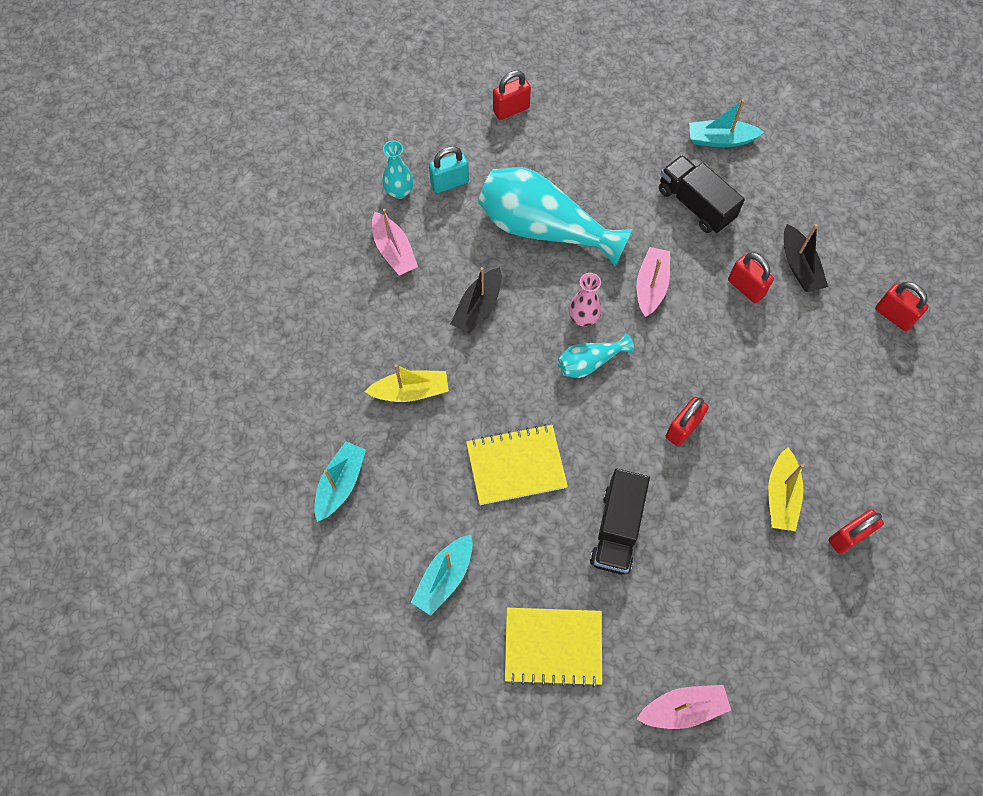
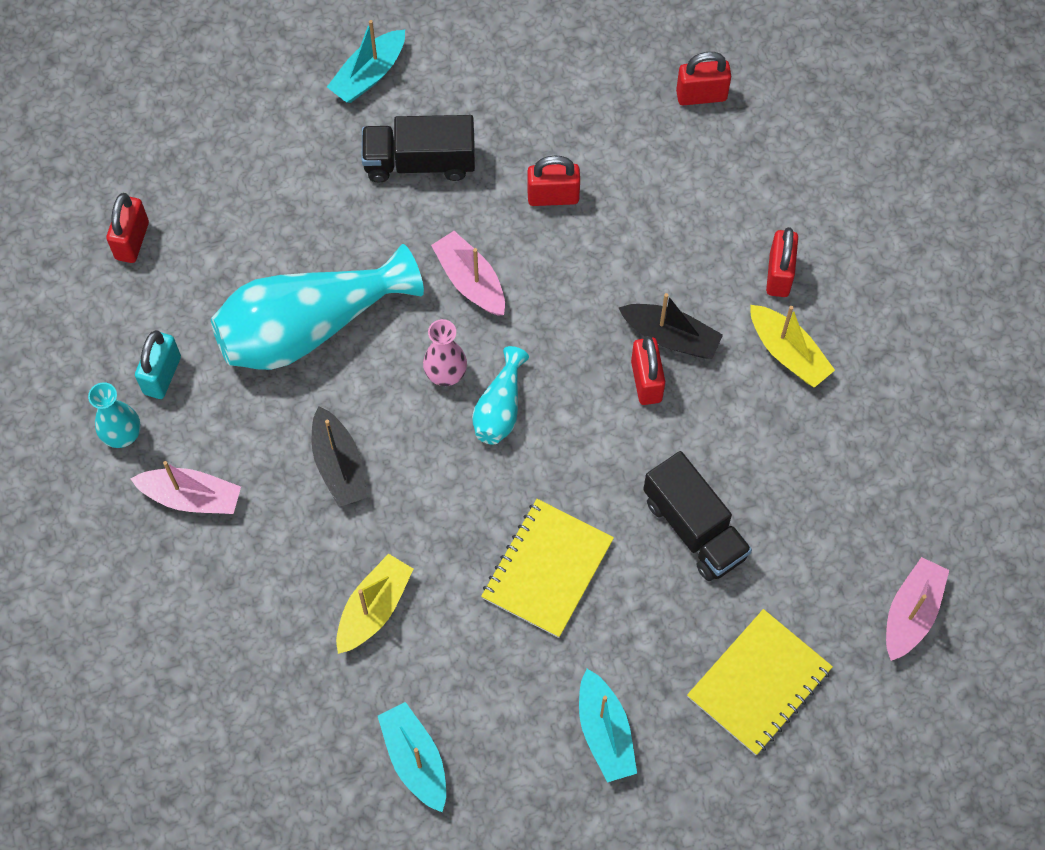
camera: 50 degrees left, 0 degrees up
(799, 266) = (575, 129): black boat -> black boat (671, 337)
(848, 536) = (875, 330): red padlock -> red padlock (779, 274)

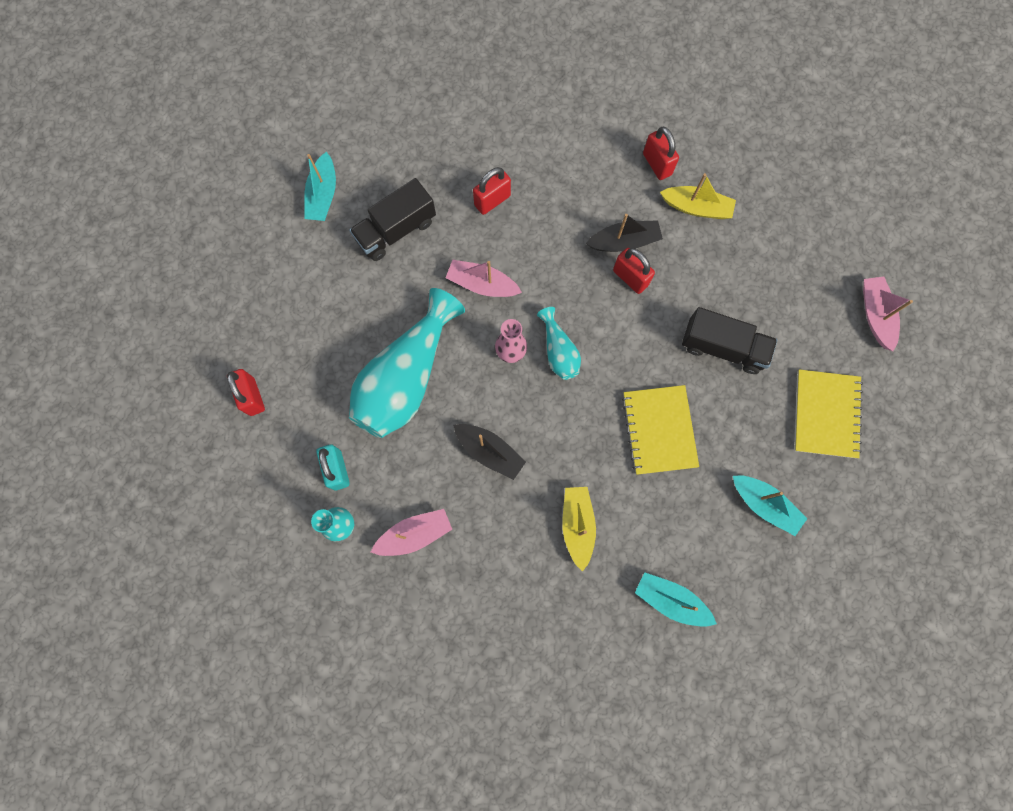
camera: 35 degrees left, 10 degrees up
(701, 95) = (532, 84): red padlock -> none

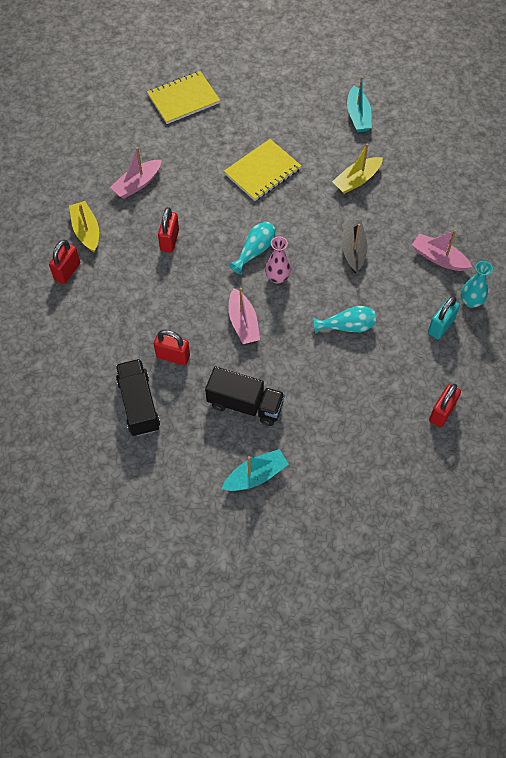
camera: 125 degrees left, 15 degrees down
(406, 378) = (347, 326): turquoise vase -> turquoise vase, size x0.48
(624, 242) = (144, 258): black boat -> none
(723, 347) = (180, 167): black truck -> black truck (138, 404)
(764, 505) = (264, 101): turquoise boat -> none
(875, 315) = (96, 104): pink boat -> pink boat (137, 184)

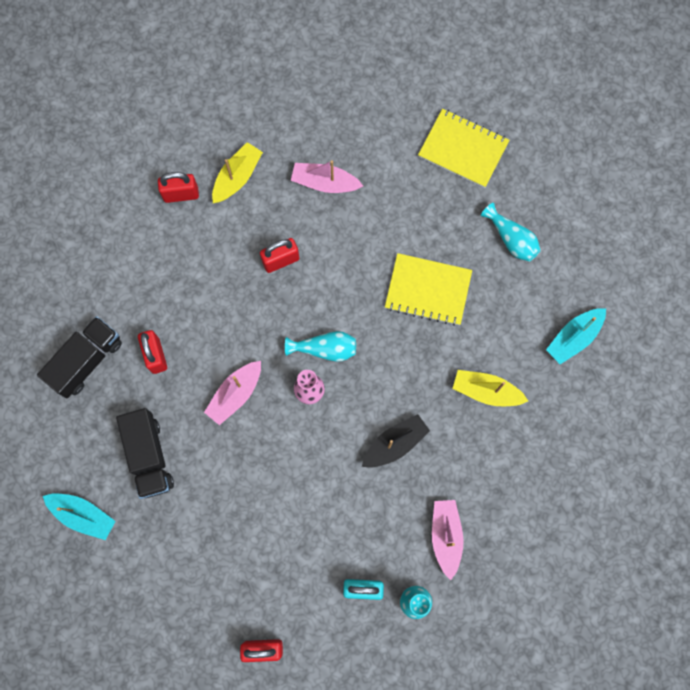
camera: 55 degrees right, 15 degrees up
(347, 326) = (299, 496): turquoise vase -> turquoise vase (511, 239)

